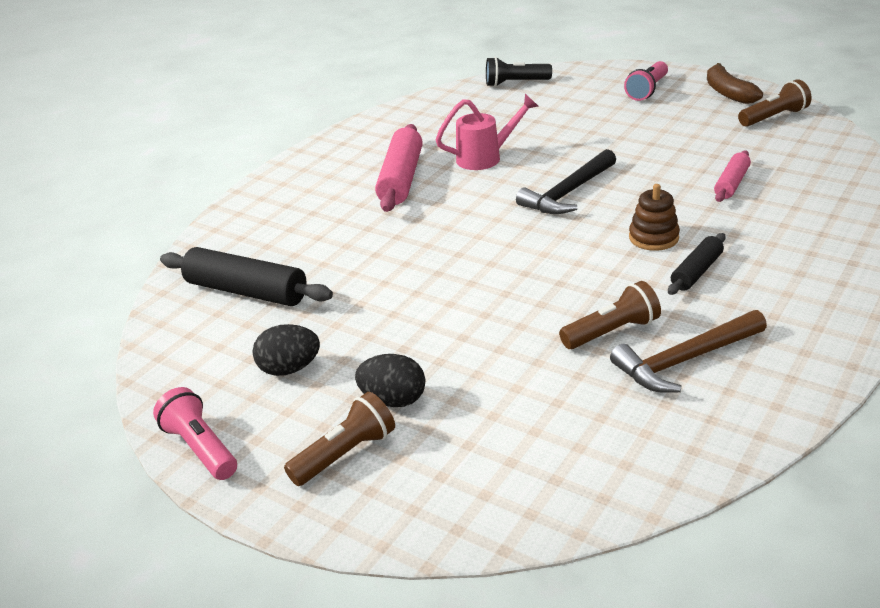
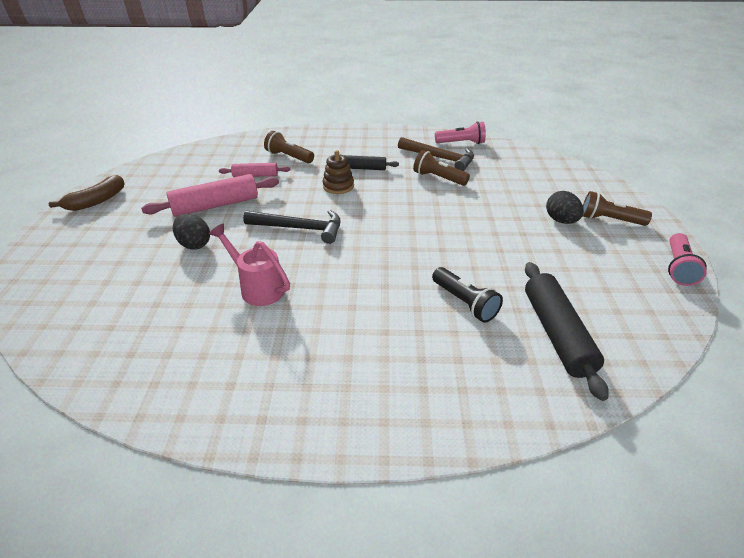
camera: 125 degrees left, 5 degrees up
(289, 369) = (590, 267): black egg -> black egg (194, 244)
(401, 179) = (324, 325): pink rolling pin -> pink rolling pin (215, 205)
(515, 83) = (59, 330): black flashlight -> black flashlight (465, 303)
(647, 90) = (88, 238): pink flashlight -> pink flashlight (461, 143)
(774, 117) = (145, 177): brown flashlight -> brown flashlight (289, 157)

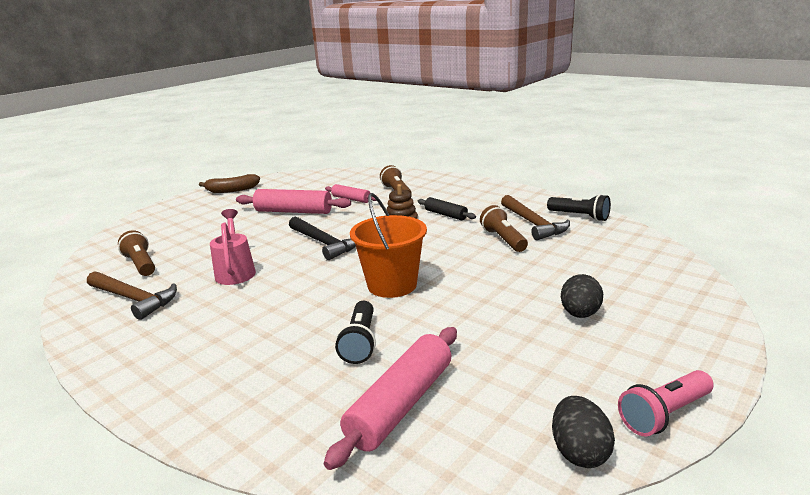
camera: 40 degrees right, 15 degrees down
(192, 361) = (134, 299): none -> brown hammer
(194, 244) = (243, 232): black egg -> black egg (579, 452)
(416, 246) = (392, 285): none -> orange bucket
(461, 143) = (579, 216): pink flashlight -> black flashlight
(557, 333) = (401, 404): black rolling pin -> pink rolling pin
(609, 220) = (647, 334): brown flashlight -> brown flashlight (141, 264)

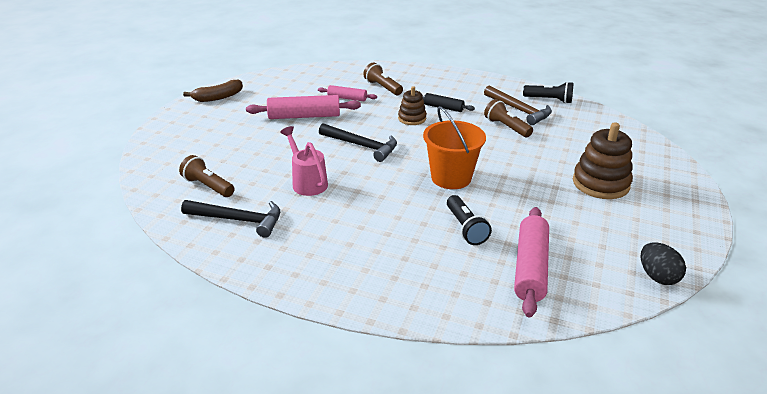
camera: 20 degrees left, 10 degrees up
(134, 299) = (238, 220): brown hammer -> black hammer
(580, 314) = (600, 183): black egg -> brown stacking toy
(664, 414) = (690, 245): pink flashlight -> none

